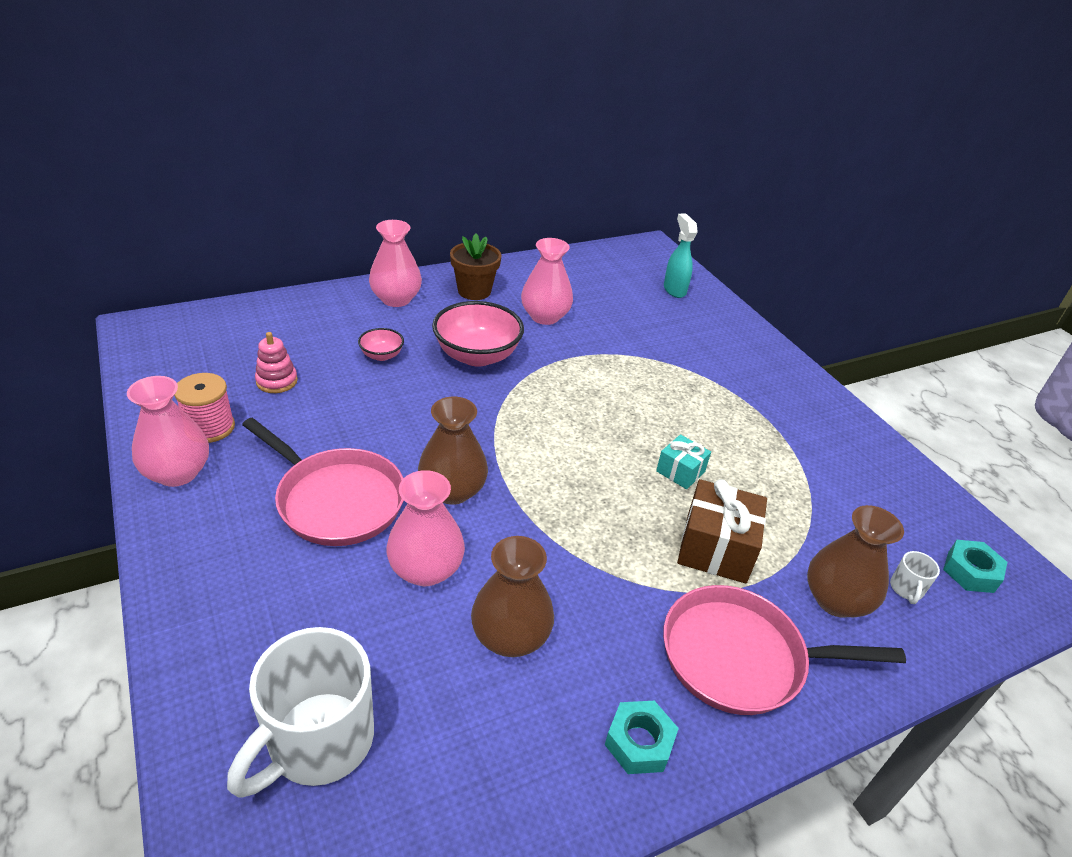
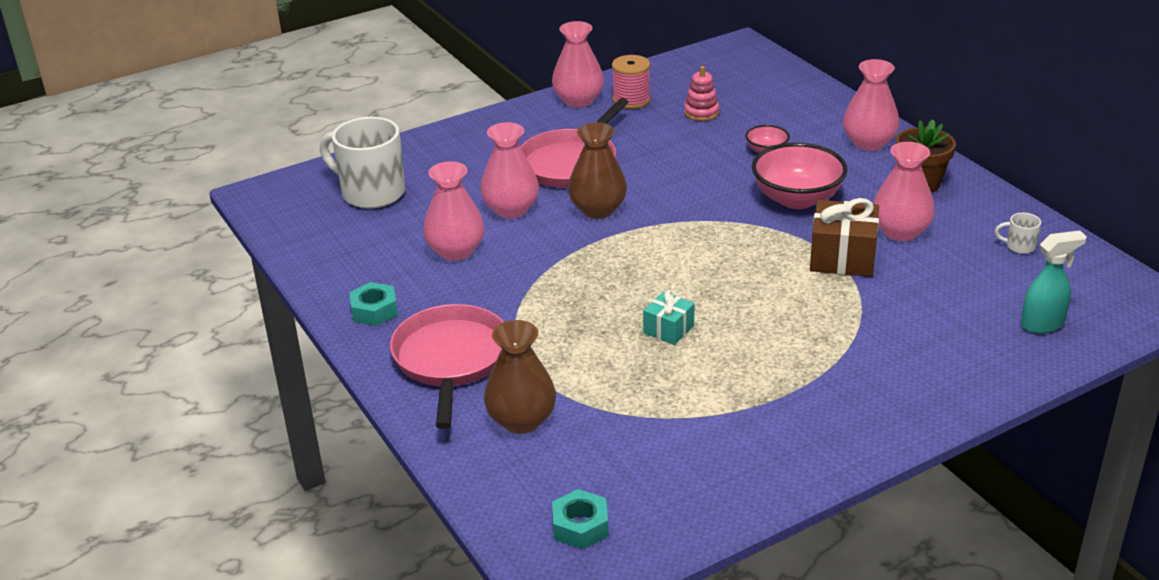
camera: 90 degrees right, 5 degrees down
(510, 636) = (456, 251): brown vase -> pink vase
(716, 548) = (569, 349): brown gift -> brown gift (842, 257)
(906, 589) = (544, 471): white mug -> white mug (1019, 246)

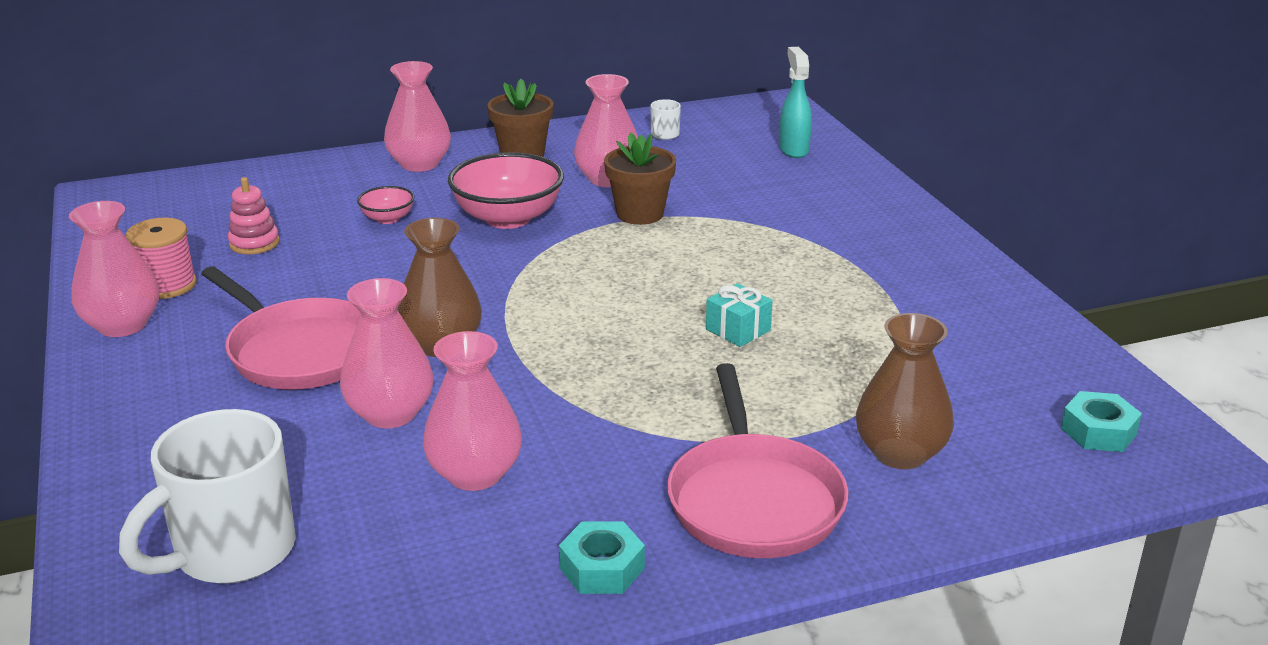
camera: 80 degrees left, 5 degrees down
(451, 359) = (754, 500): pink pan -> pink pan turned 105 degrees counterclockwise
(842, 257) = (640, 214): brown gift -> brown flower pot

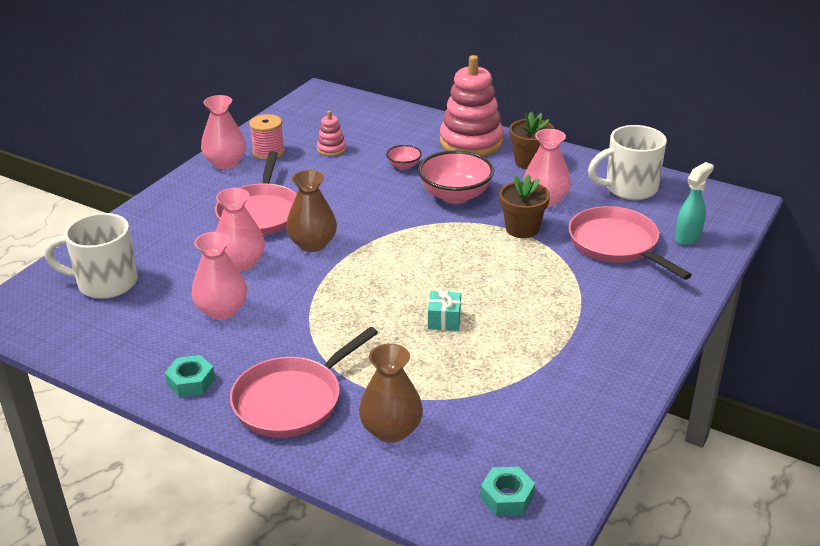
camera: 50 degrees right, 5 degrees up
(419, 164) = (471, 142): pink vase -> pink stacking toy
(664, 135) = (629, 188): white mug -> white mug, size x2.42
(749, 184) = (616, 244): none -> pink pan

